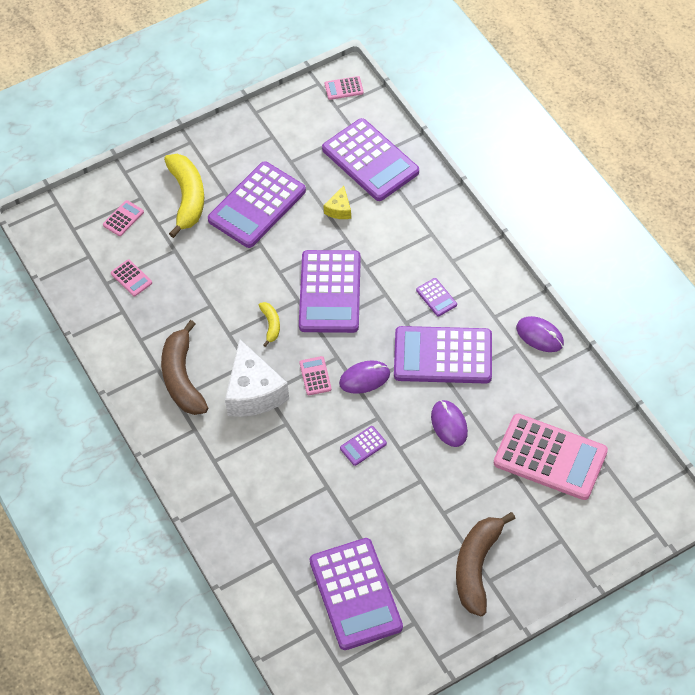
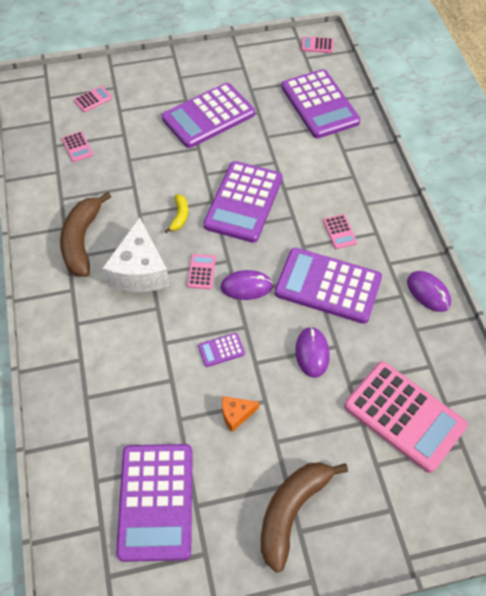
camera: 15 degrees right, 0 degrees up
(187, 198) = (152, 96): yellow banana -> none
(339, 209) = (278, 136): yellow cheese -> none
(398, 500) = (236, 414): none -> orange cheese
(436, 297) = (339, 232): purple calculator -> pink calculator

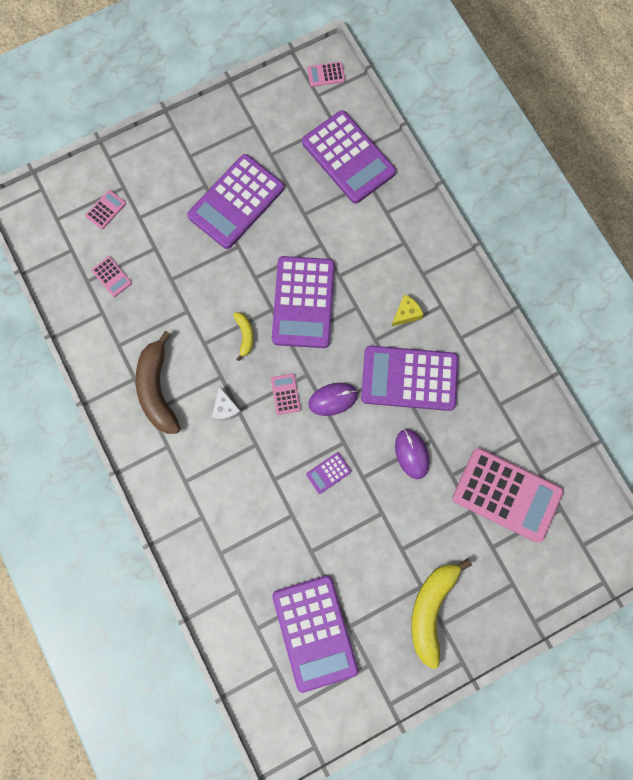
camera: 15 degrees left, 20 degrees up
(139, 271) = (225, 408): white cheese -> white cheese, size x0.47
(236, 414) = (360, 533): orange cheese -> none
(292, 511) = (431, 609): brown banana -> yellow banana
(339, 232) = (406, 314): pink calculator -> yellow cheese
(428, 292) = (503, 361): purple mouse -> none

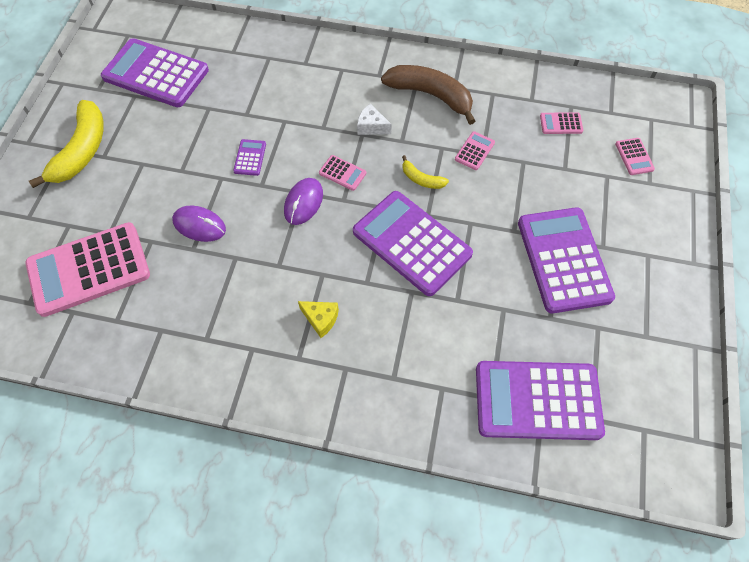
camera: 130 degrees right, 15 degrees down
(326, 74) = (668, 461): pink calculator -> pink calculator (474, 151)
(406, 314) = (321, 319): yellow cheese -> yellow cheese turned 60 degrees counterclockwise
(409, 378) = (260, 273): purple calculator -> none
(431, 609) = (82, 150): yellow banana -> yellow banana turned 45 degrees clockwise

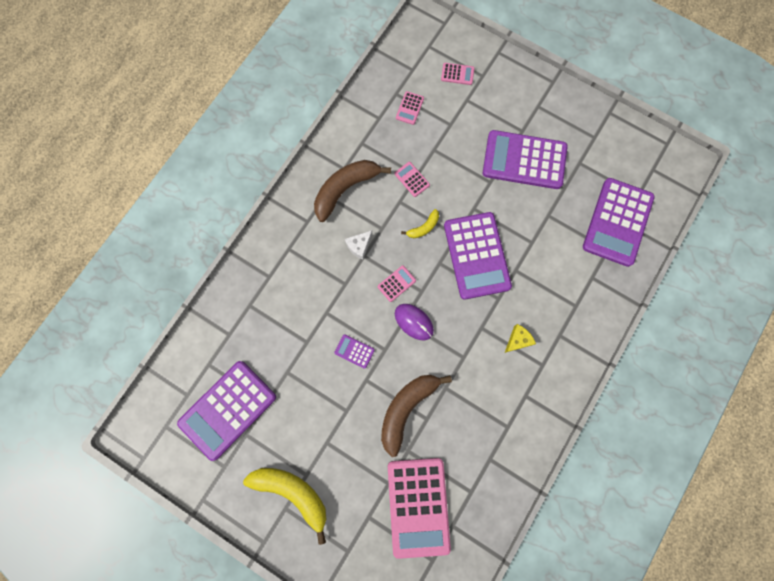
camera: 70 degrees left, 15 degrees up
(199, 225) = (406, 408): purple mouse -> brown banana
(411, 243) = (477, 255): purple calculator -> purple calculator turned 75 degrees counterclockwise

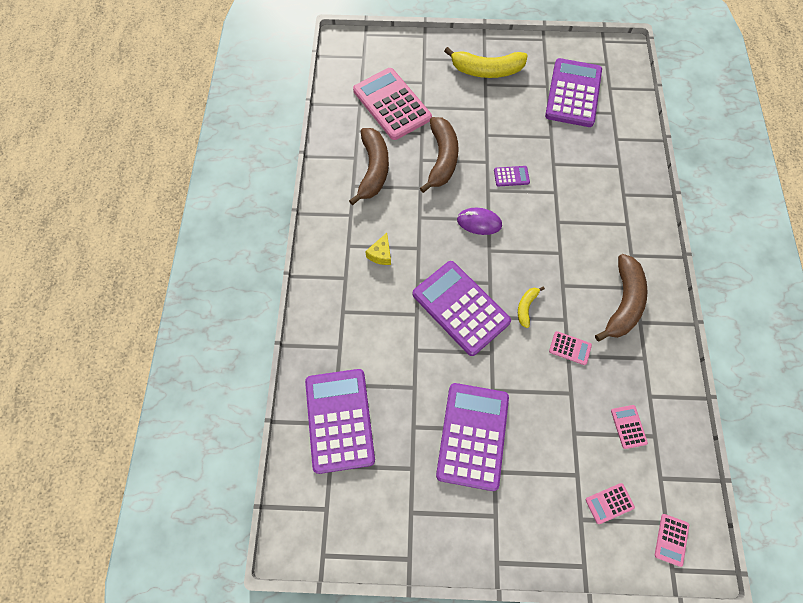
camera: 150 degrees right, 10 degrees down
(359, 246) = (570, 259): white cheese -> none
(396, 283) = (515, 245): pink calculator -> pink calculator (671, 539)
(479, 434) = (373, 170): none -> brown banana
(524, 160) = (472, 435): purple calculator -> purple calculator turned 60 degrees counterclockwise

